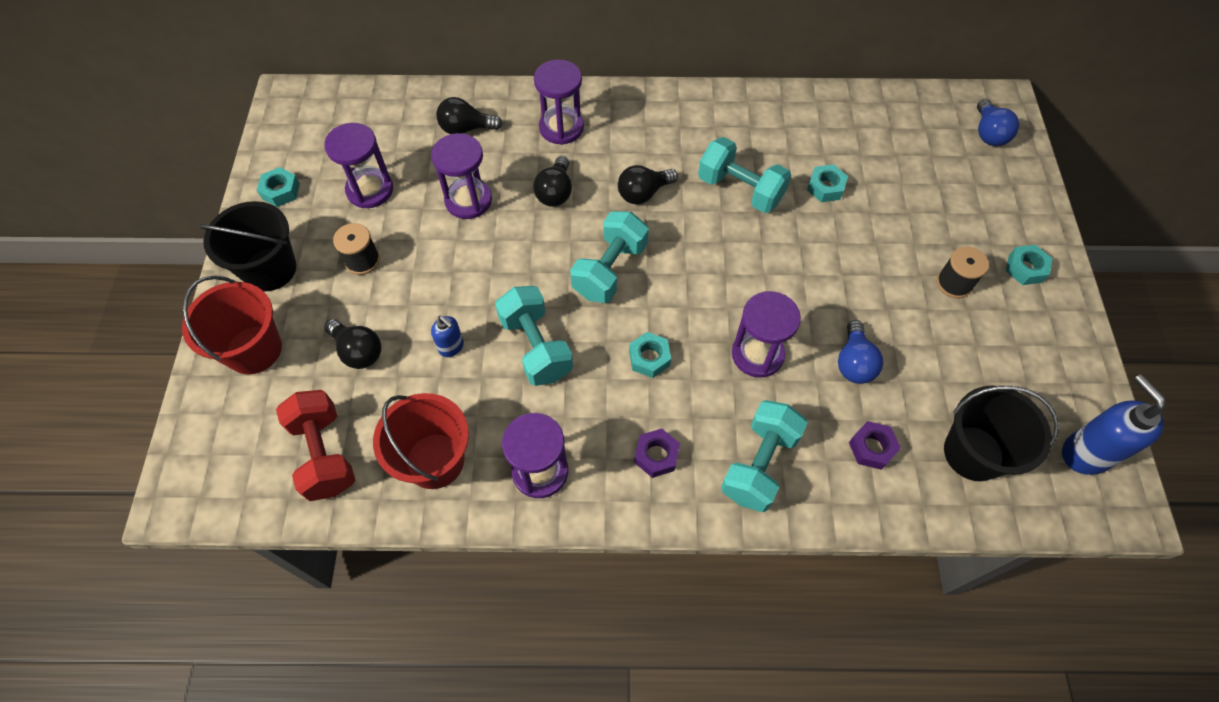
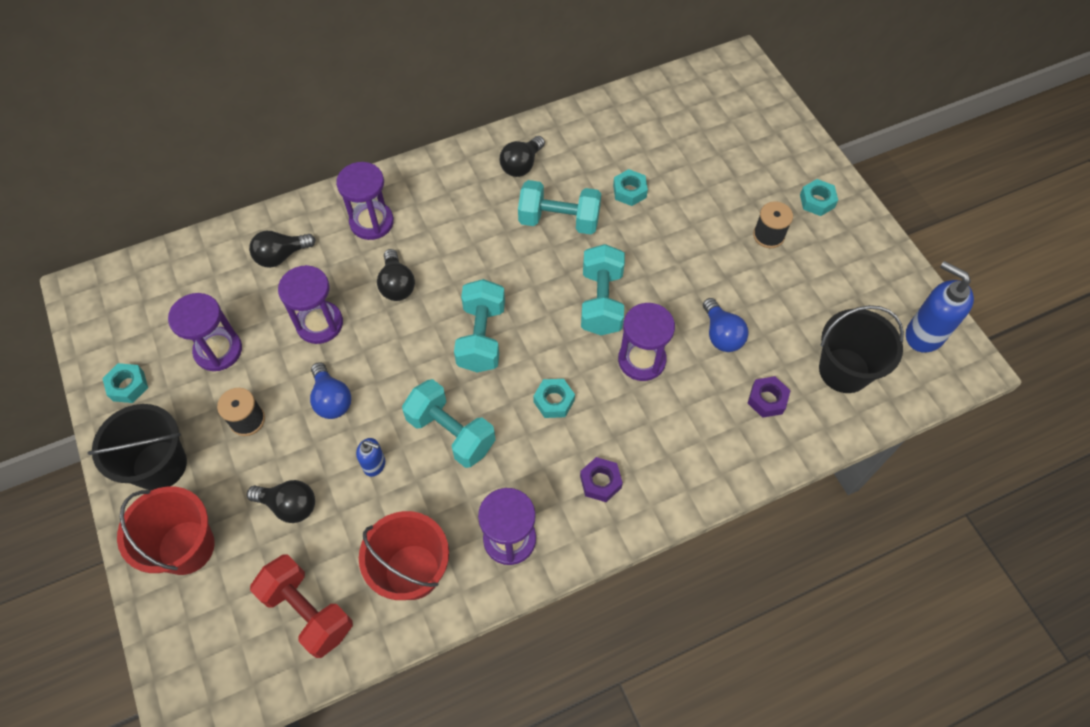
camera: 25 degrees left, 0 degrees up
(643, 193) = (477, 256): black light bulb -> black light bulb (521, 165)
(759, 464) = (686, 452): turquoise dumbbell -> turquoise dumbbell (601, 302)
(988, 133) = (738, 94): blue light bulb -> blue light bulb (331, 399)

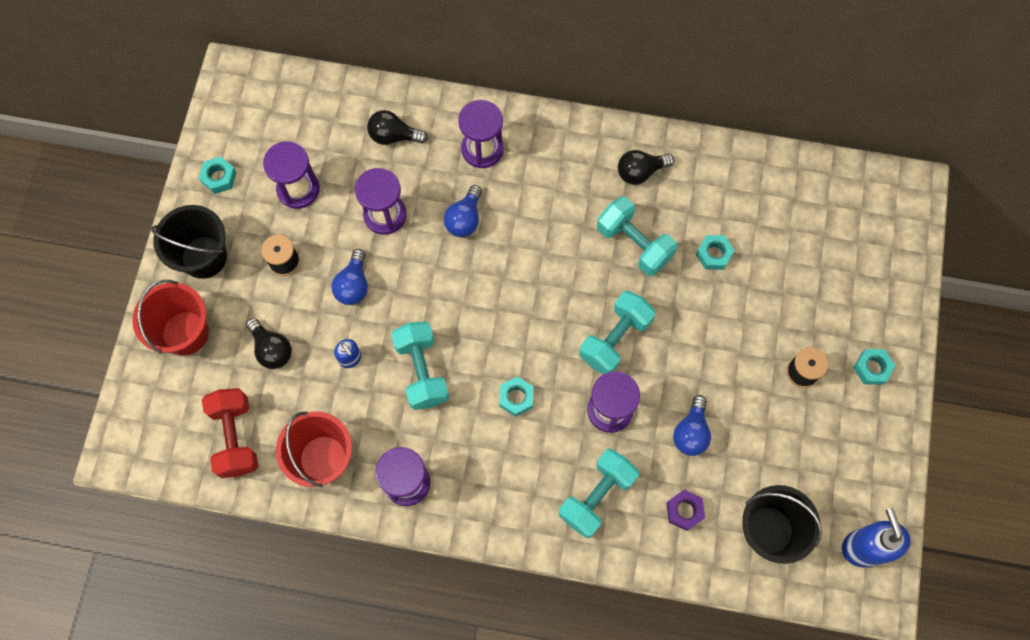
camera: 35 degrees right, 10 degrees up
(397, 285) = (464, 219): black light bulb -> blue light bulb
(481, 337) = (499, 307): turquoise dumbbell -> turquoise dumbbell (596, 496)
(600, 482) = (504, 486): purple nut -> none

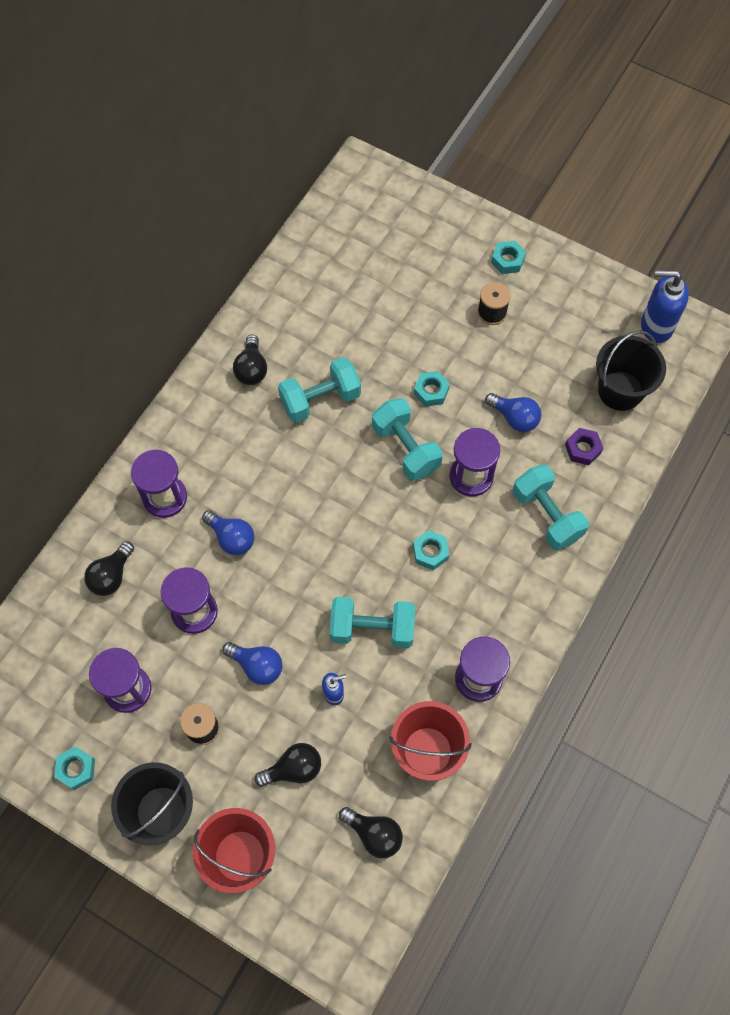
camera: 70 degrees left, 5 degrees down
(235, 437) = (374, 834): red dumbbell -> black light bulb
(713, 254) = (357, 339): turquoise nut -> turquoise nut (431, 391)

